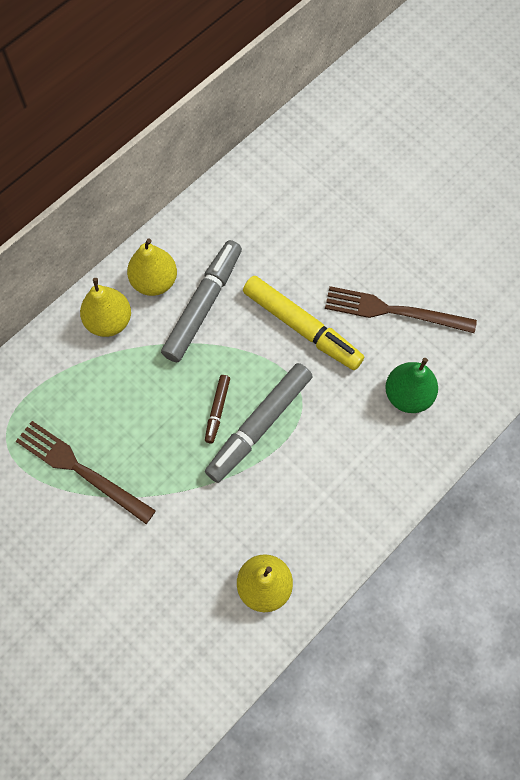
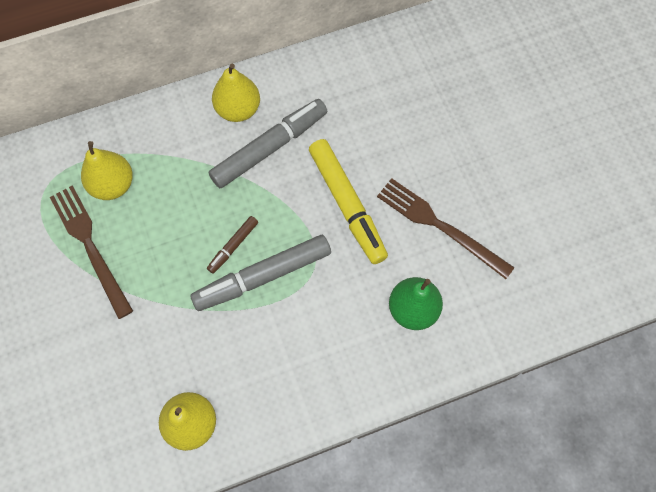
camera: 25 degrees right, 0 degrees up
(109, 321) = (181, 128): yellow pear -> yellow pear (113, 185)

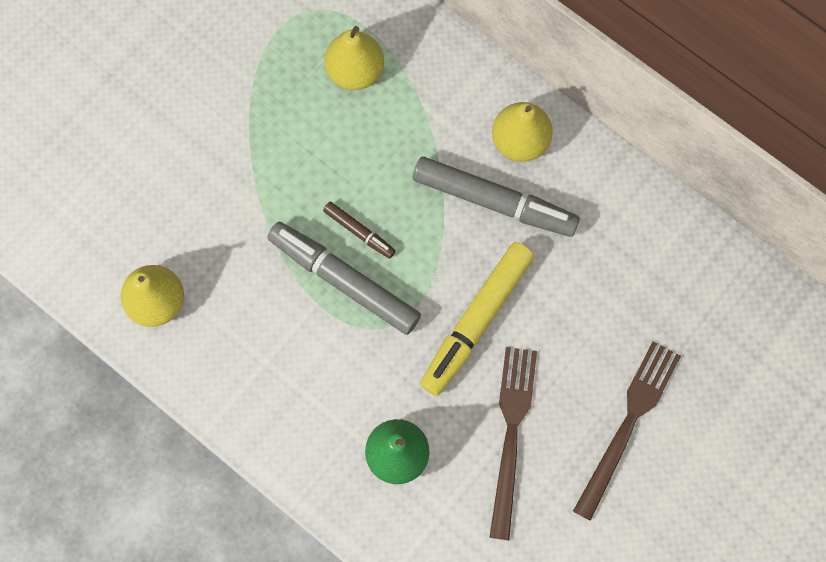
camera: 60 degrees right, 5 degrees up
(90, 246) = (277, 93): brown fork -> brown fork (628, 424)
(233, 246) = (359, 232): brown marker -> brown marker turned 150 degrees counterclockwise

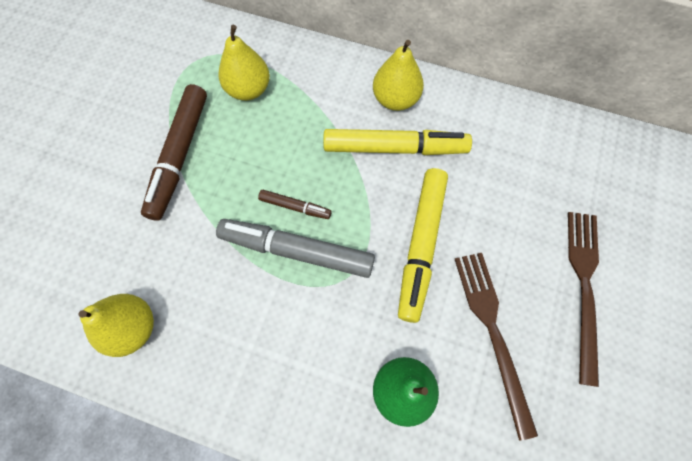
camera: 20 degrees left, 5 degrees down
(254, 129) = (180, 156): none -> brown marker
(494, 201) = (395, 148): grey marker -> yellow marker

